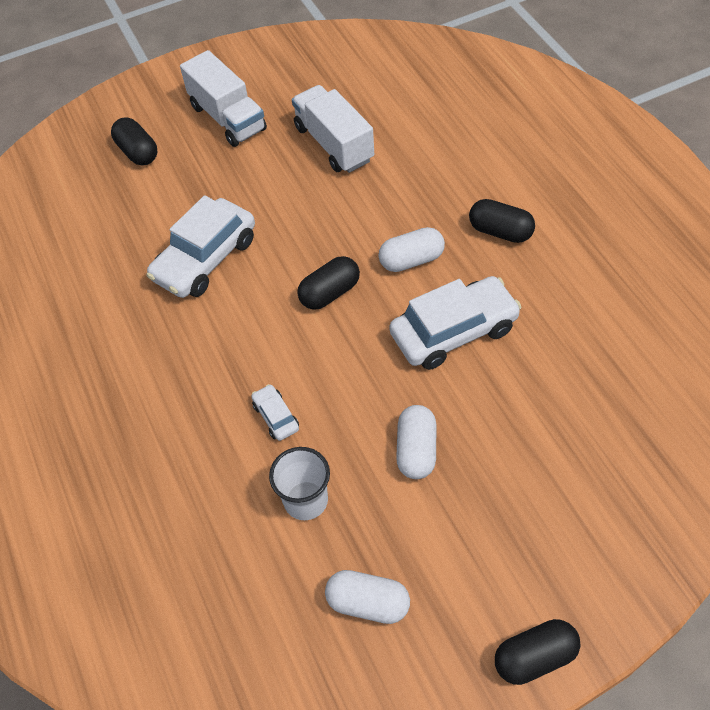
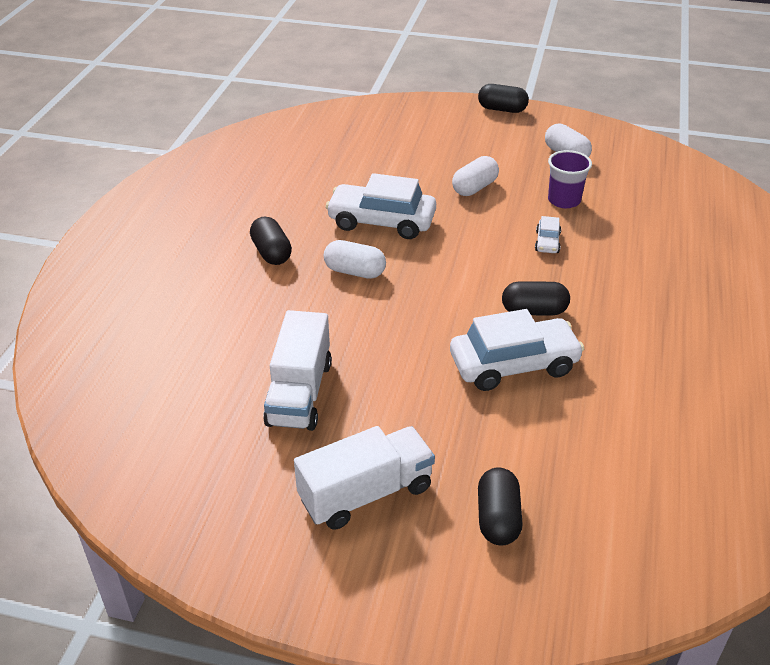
camera: 145 degrees left, 15 degrees down
(228, 118) = (366, 493): white truck -> white truck turned 60 degrees clockwise
(306, 500) = (564, 200): white cup -> purple cup
(330, 293) = (437, 285): black capsule -> black capsule (534, 311)

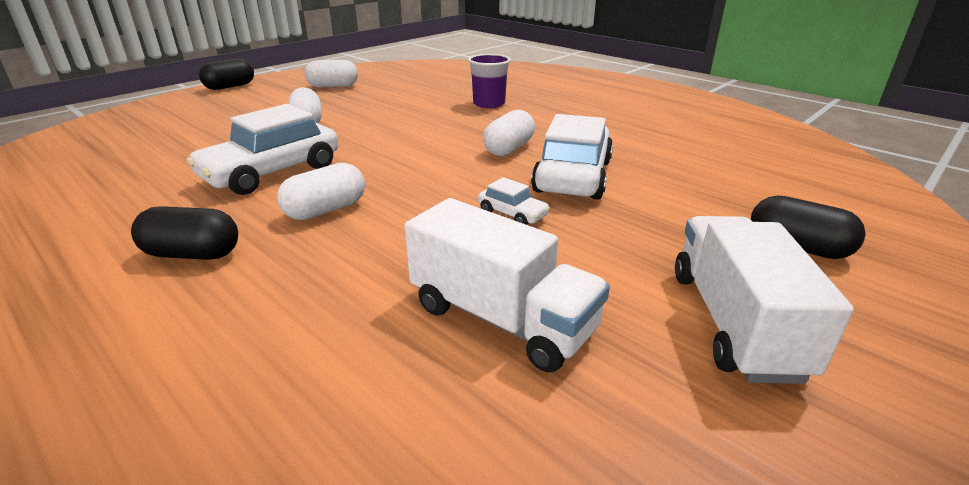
camera: 60 degrees left, 10 degrees down
(534, 311) = (509, 149): black capsule -> white capsule
(547, 242) = (427, 120): white car -> white car (512, 214)
(564, 200) = (386, 101): purple cup -> purple cup (489, 104)

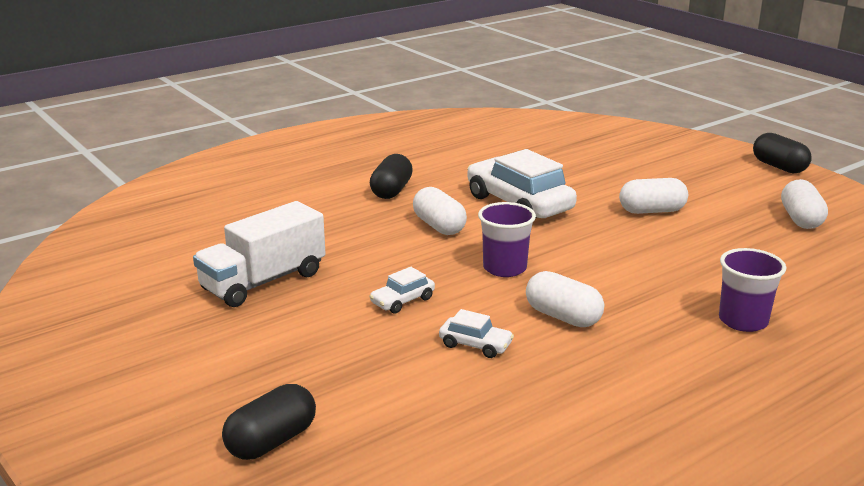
camera: 100 degrees right, 5 degrees down
(428, 172) = (504, 268): none -> purple cup
(573, 176) = (475, 345): white car -> white car, size x0.46
(734, 323) = (201, 366): white truck -> none

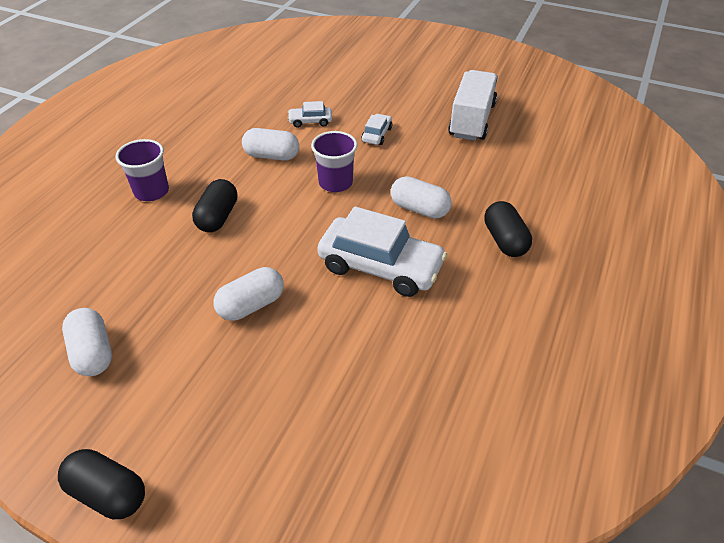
camera: 150 degrees right, 20 degrees up
(271, 441) = (360, 55): black capsule -> black capsule (218, 217)

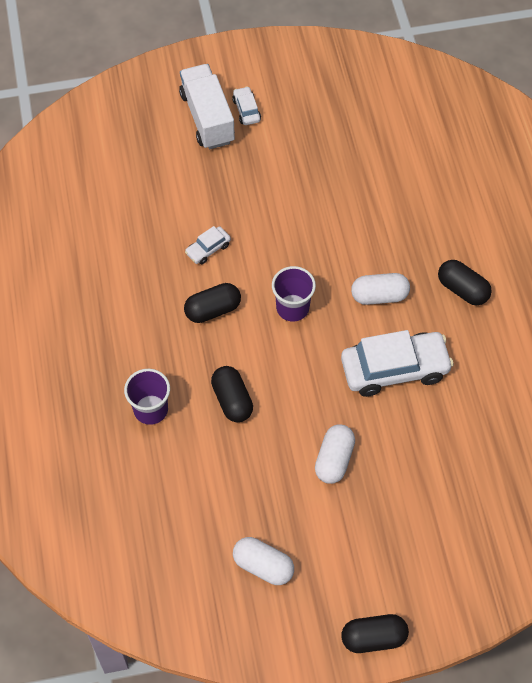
camera: 35 degrees left, 15 degrees up
(272, 156) = (213, 310): white capsule -> black capsule
(377, 135) = (280, 232): white car -> white car (246, 110)
(472, 120) = (345, 167): white truck -> white truck (207, 118)

